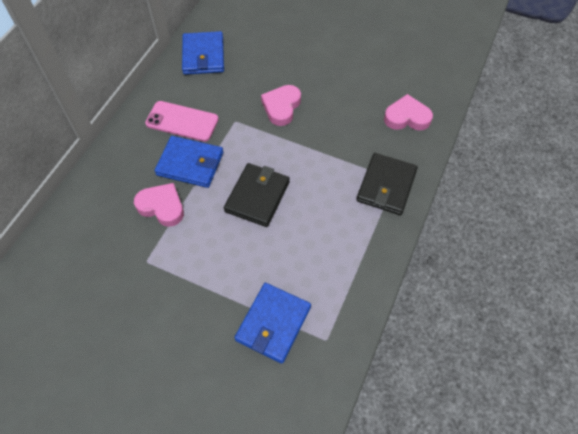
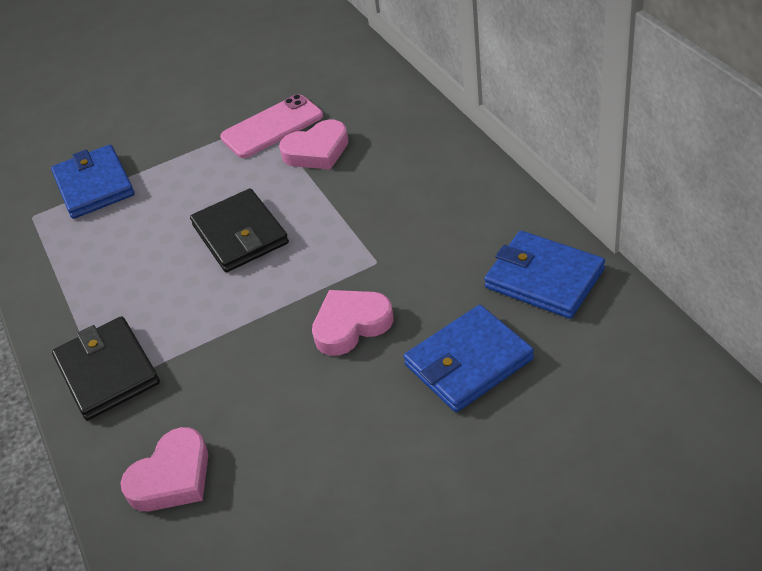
camera: 135 degrees right, 15 degrees down
(182, 121) = (429, 209): pink phone -> pink phone (272, 127)
(190, 164) = (351, 193): blue wallet -> blue wallet (468, 362)
(281, 107) = (351, 325): pink heart -> pink heart turned 90 degrees counterclockwise

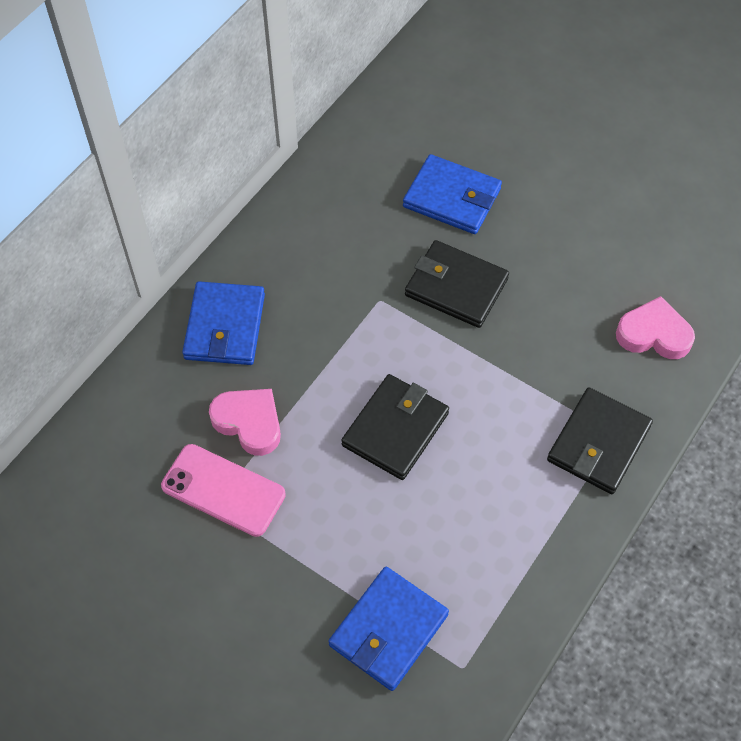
camera: 125 degrees left, 15 degrees up
(351, 325) = (456, 287): pink heart -> black wallet
(544, 278) = (346, 180): blue wallet -> blue wallet (225, 326)

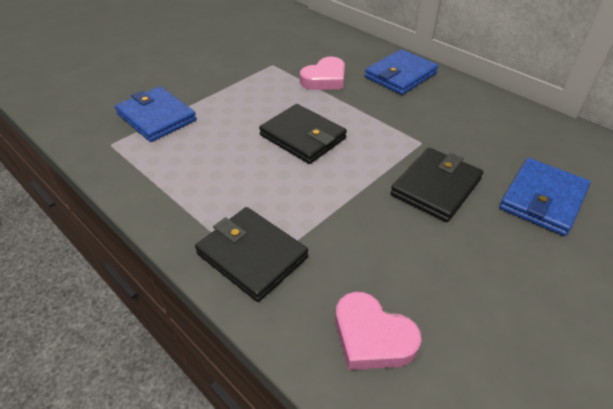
camera: 100 degrees right, 15 degrees down
(223, 490) = (280, 68): pink phone -> none
(225, 326) = (400, 75): blue wallet -> blue wallet turned 60 degrees counterclockwise
(654, 334) = (372, 337): pink heart -> pink heart turned 105 degrees clockwise

